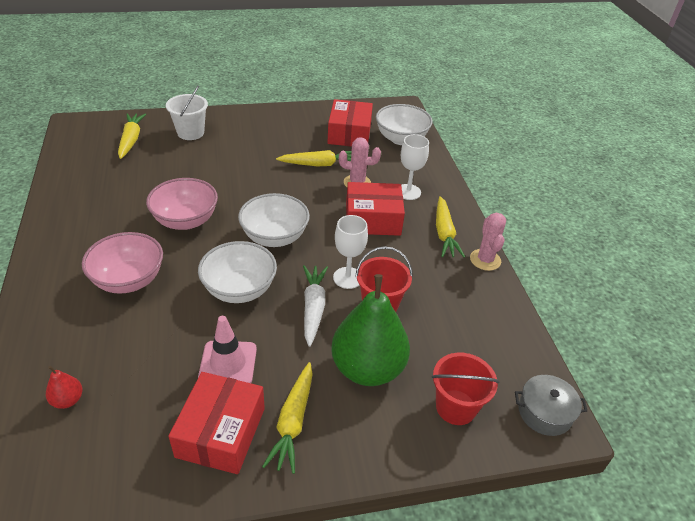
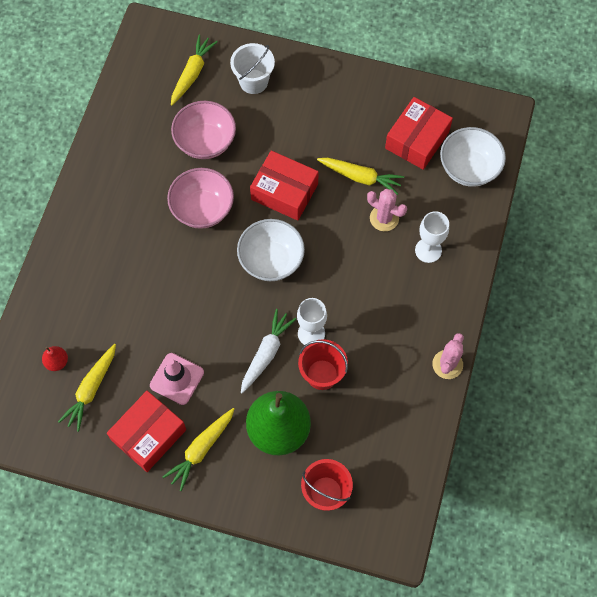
camera: 30 degrees right, 25 degrees up
(129, 280) = (132, 262): pink bowl -> pink bowl (205, 142)
(239, 289) = (215, 309): white bowl -> none
(373, 219) = (372, 273): red box -> red box (284, 192)
(444, 233) = (430, 318): yellow carrot -> yellow carrot (91, 389)
(545, 412) = (391, 528): grey pot -> none

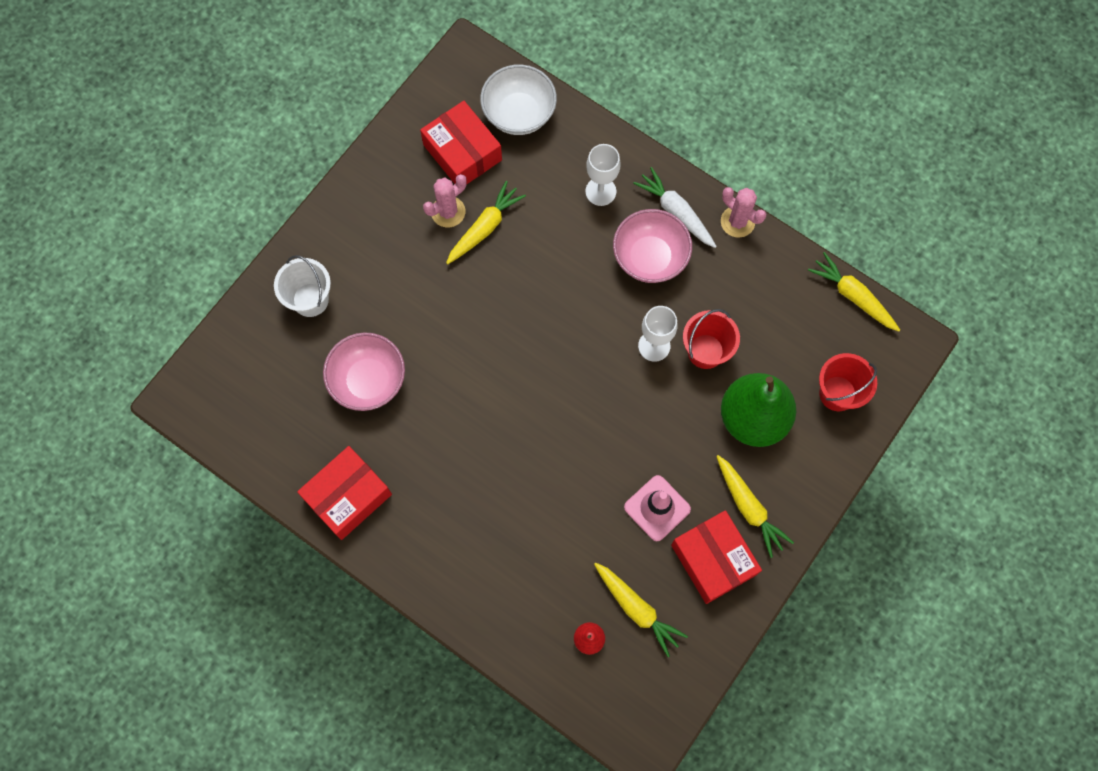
camera: 70 degrees left, 5 degrees up
(192, 73) = (268, 366): yellow carrot -> yellow carrot (853, 296)
(202, 209) = (456, 412): pink bowl -> pink bowl (650, 258)
(266, 353) = (660, 401): white carrot -> white carrot (676, 212)
(271, 260) = (550, 358): white bowl -> none
(284, 192) = (470, 315): red box -> red box (348, 496)
(384, 218) = (545, 221): pink cactus -> pink cactus (448, 212)

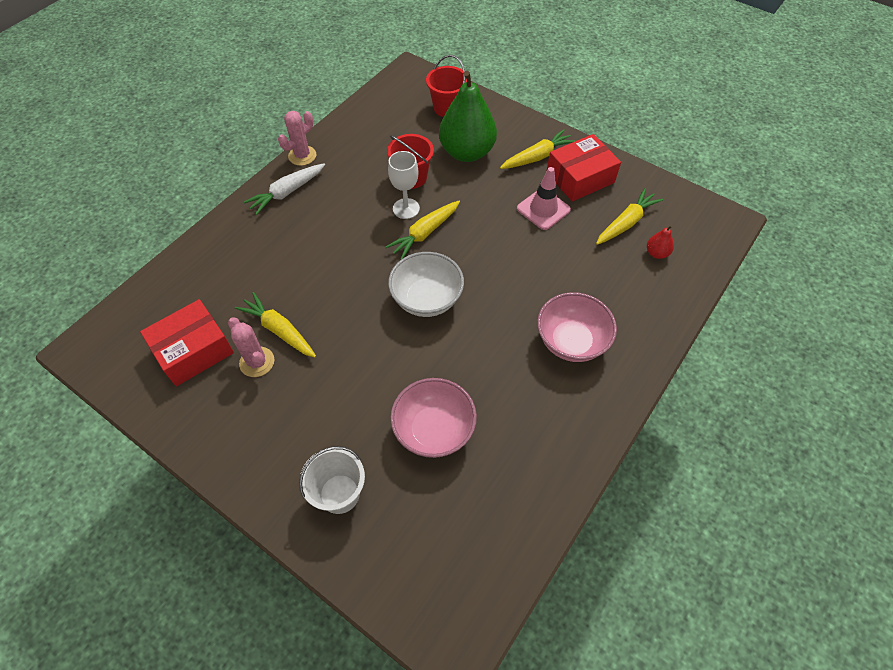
camera: 90 degrees left, 15 degrees down
(348, 496) = (556, 445): red box -> none
(519, 114) = (163, 303): white bowl -> white bowl (427, 299)
(600, 191) = (258, 242): white goblet -> none
(650, 258) = (326, 210): pink bowl -> pink bowl (571, 341)
(853, 296) = (372, 97): yellow carrot -> yellow carrot (424, 233)

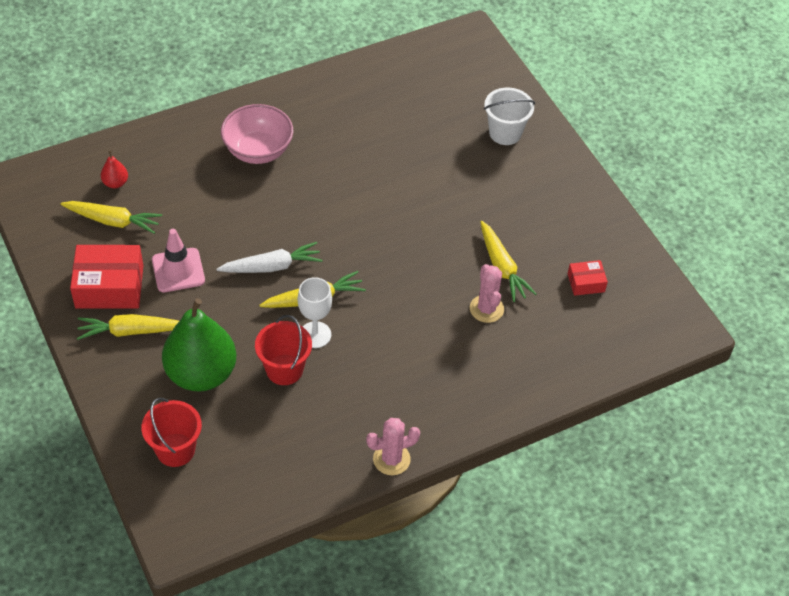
camera: 155 degrees left, 5 degrees down
(193, 350) = (586, 283): red box -> red box, size x0.52
(257, 362) = (532, 249): pink cactus -> pink cactus (486, 309)
(287, 192) = (432, 414): white carrot -> white carrot (272, 266)
(427, 299) = (354, 236): white bowl -> none
(434, 430) = (413, 140): pink bowl -> none
(626, 223) = (113, 221): yellow carrot -> yellow carrot turned 150 degrees counterclockwise

